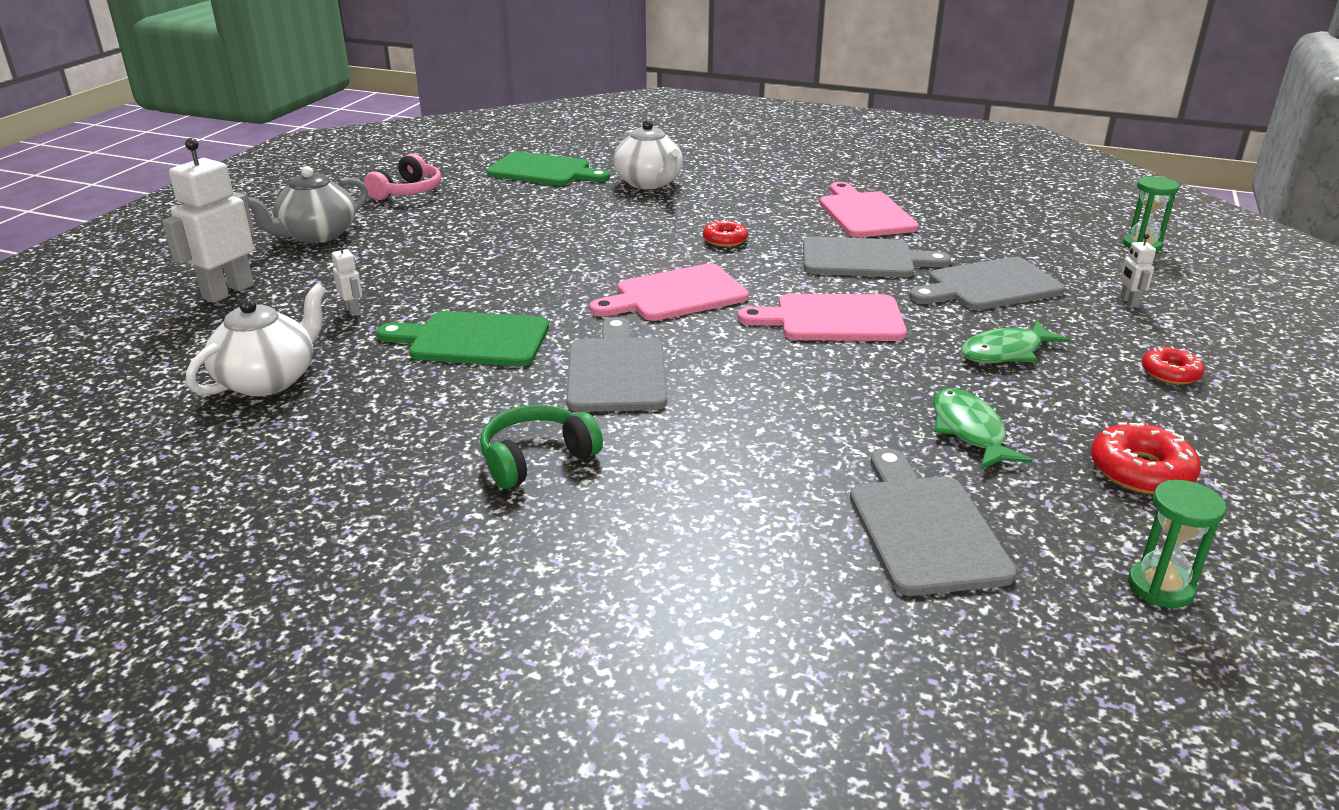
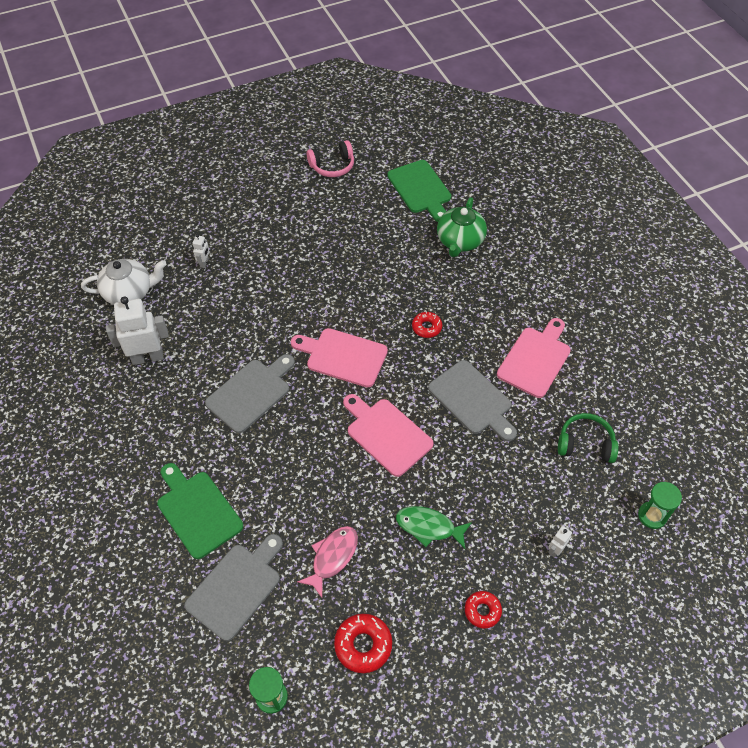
camera: 45 degrees right, 25 degrees up
(228, 292) = (175, 210): white robot -> white robot (147, 357)
(317, 235) = (252, 183): grey teapot -> none
(473, 340) = (224, 323): green cutting board -> green cutting board (197, 511)
(536, 458) = (161, 423): green headphones -> green headphones (585, 444)
(649, 183) = (460, 241): white teapot -> green teapot
(969, 431) = (332, 557): green fish -> pink fish
(989, 286) = (502, 475): grey cutting board -> none

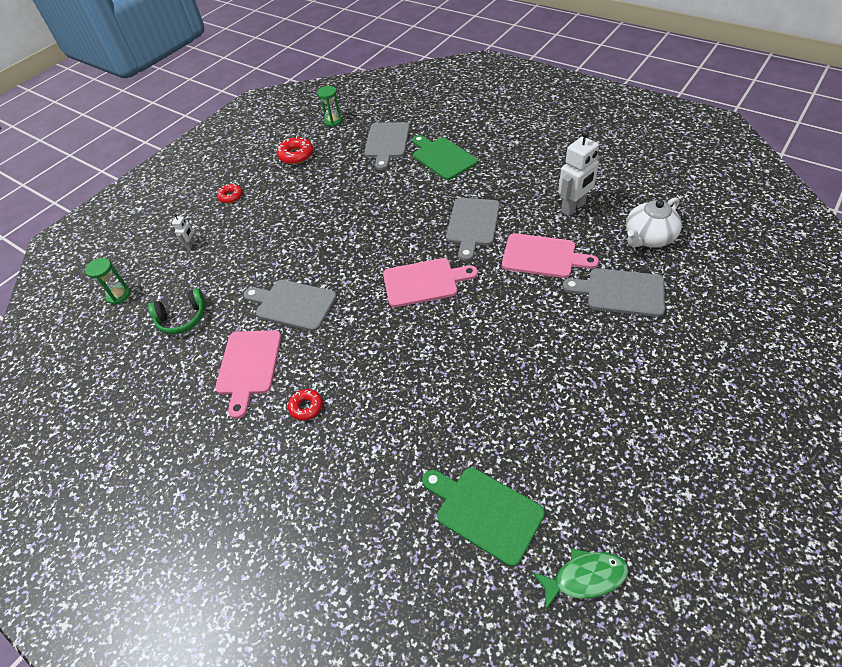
camera: 155 degrees right, 5 degrees down
(197, 511) = (442, 157): green cutting board -> green cutting board turned 150 degrees counterclockwise
(204, 263) = (620, 292): white robot -> grey cutting board
(332, 166) = (621, 483): pink headphones -> none
(332, 557) = (340, 177): pink fish -> none
(386, 434) = (349, 249): pink cutting board -> pink cutting board (543, 256)
(426, 327) = (367, 343): red donut -> red donut (306, 407)
(429, 527) = (286, 216): green fish -> green fish (584, 577)
(460, 241) = (389, 458): green teapot -> none

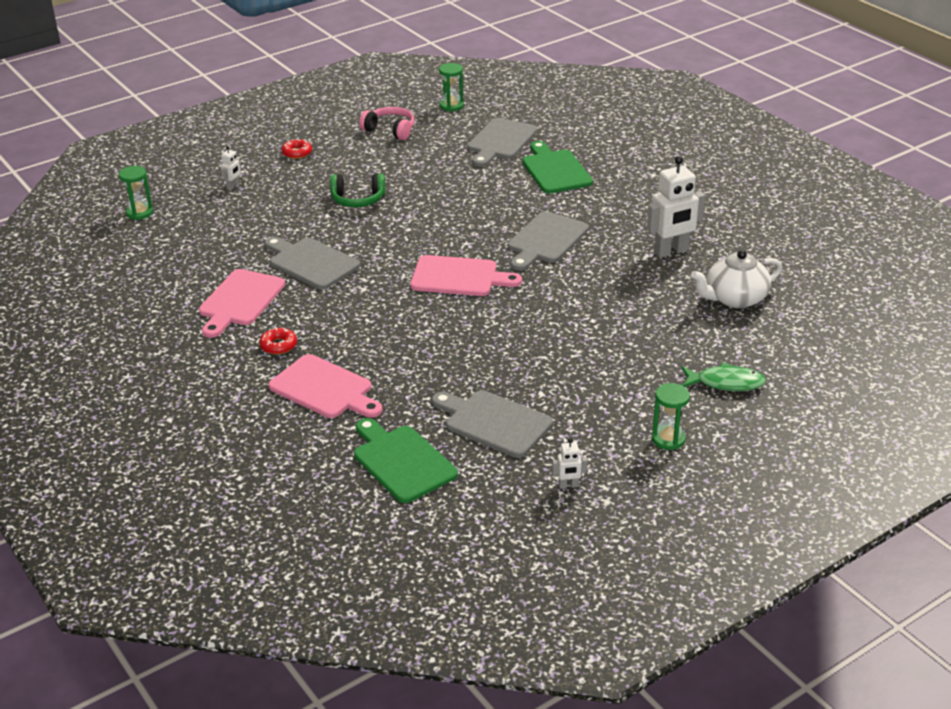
camera: 15 degrees right, 15 degrees down
(182, 318) = (194, 247): green headphones -> green headphones (358, 199)
(296, 155) = (390, 130): red donut -> pink headphones
(543, 256) = (603, 286): pink cutting board -> pink cutting board (324, 389)
(584, 577) = (463, 527): green fish -> green fish (725, 383)
(620, 292) = (665, 336): grey cutting board -> grey cutting board (494, 422)
(645, 488) = (568, 485): none -> white robot
(692, 402) = (668, 439): none -> green hourglass

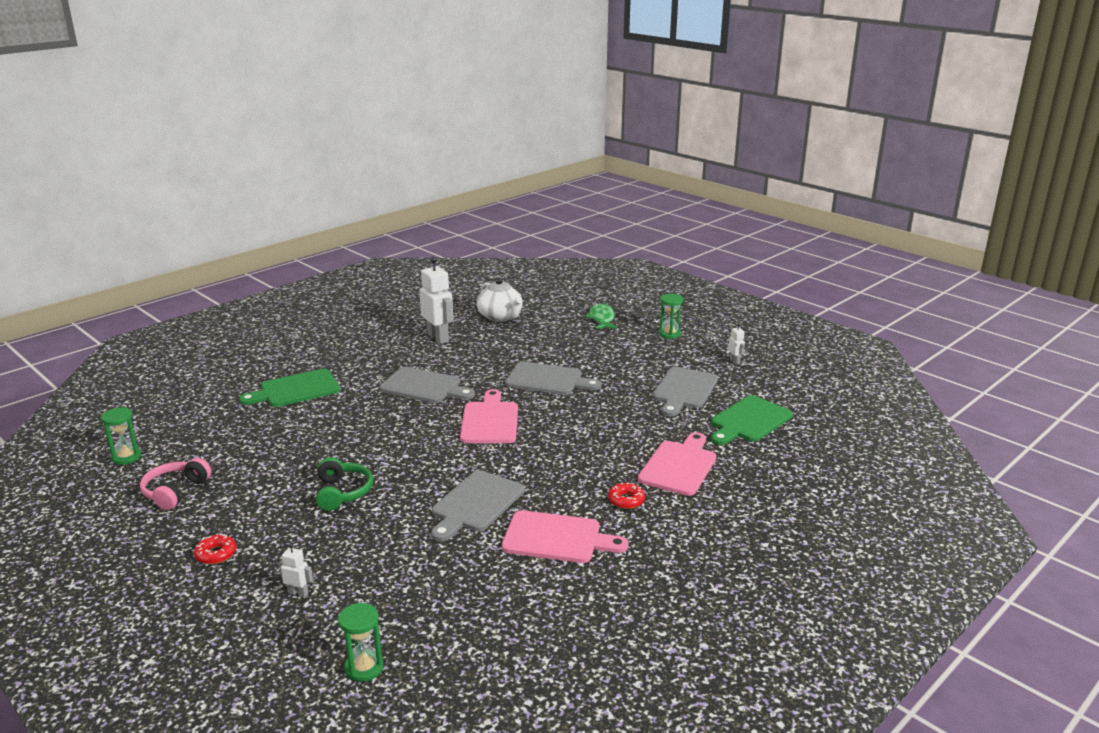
camera: 100 degrees left, 10 degrees down
(500, 141) = (226, 421): grey cutting board -> grey cutting board (547, 380)

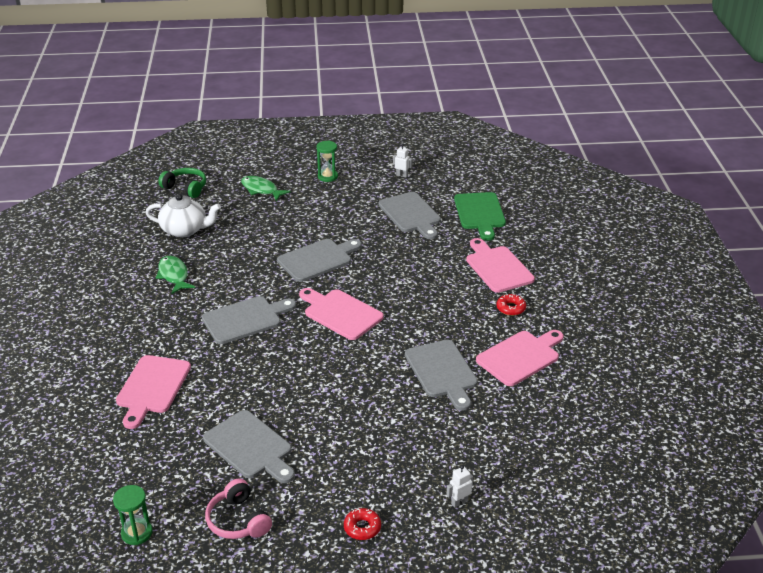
camera: 50 degrees left, 10 degrees up
(268, 458) = (250, 447): none -> grey cutting board
(296, 389) = (152, 387): green cutting board -> pink cutting board
(342, 492) = (352, 428): green headphones -> green headphones (185, 188)
(364, 668) = (572, 503): green hourglass -> none
(438, 338) = (174, 275): white robot -> green fish

